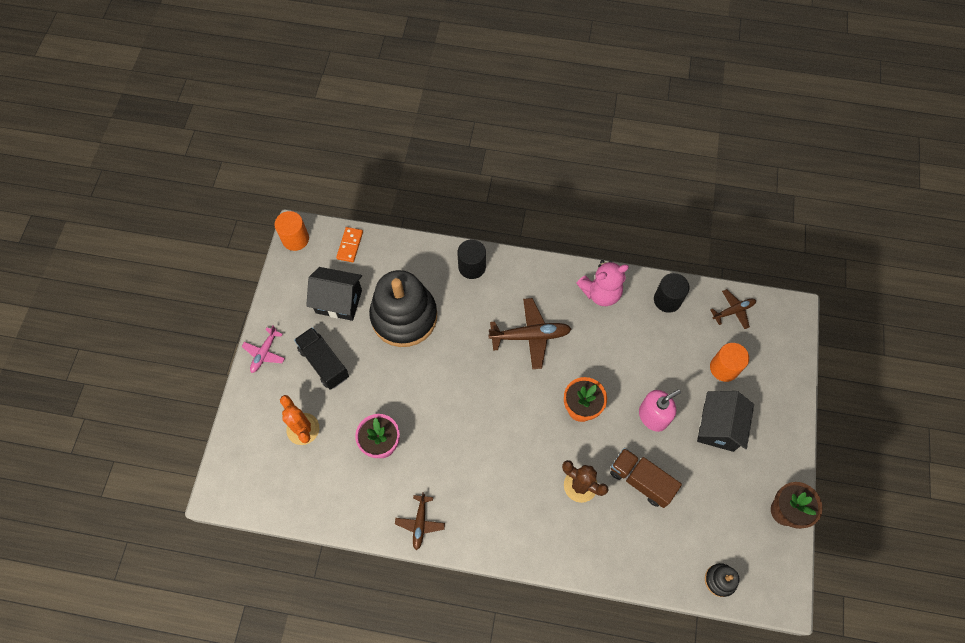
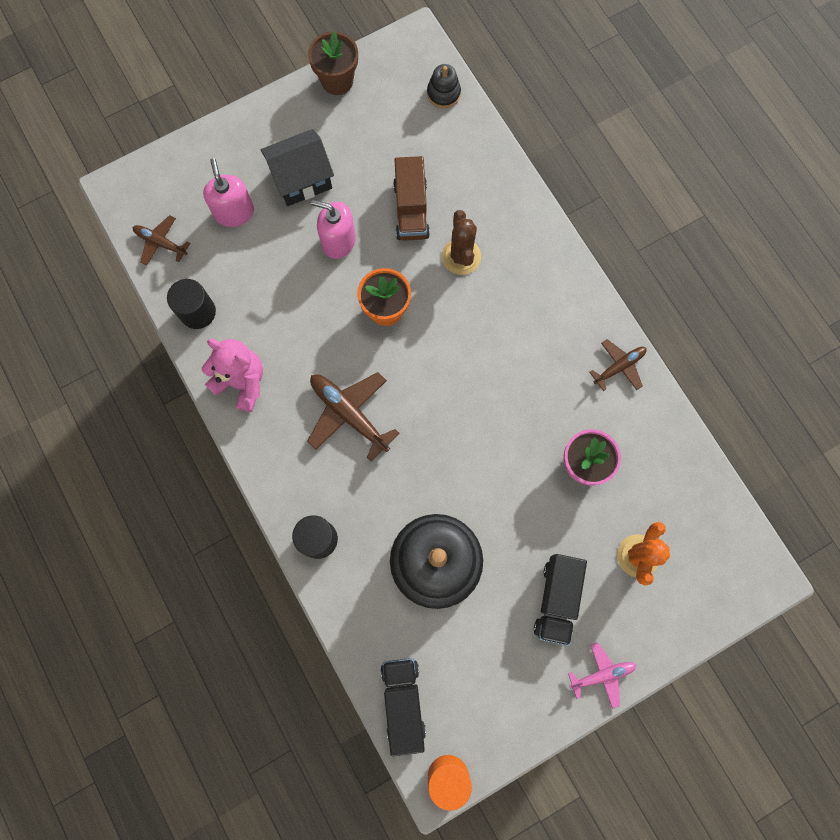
camera: 130 degrees left, 10 degrees up
(339, 301) = (478, 649): black house -> none
(350, 245) = (403, 702): orange domino -> black truck
(724, 368) = (234, 212): orange cylinder -> pink soap dispenser

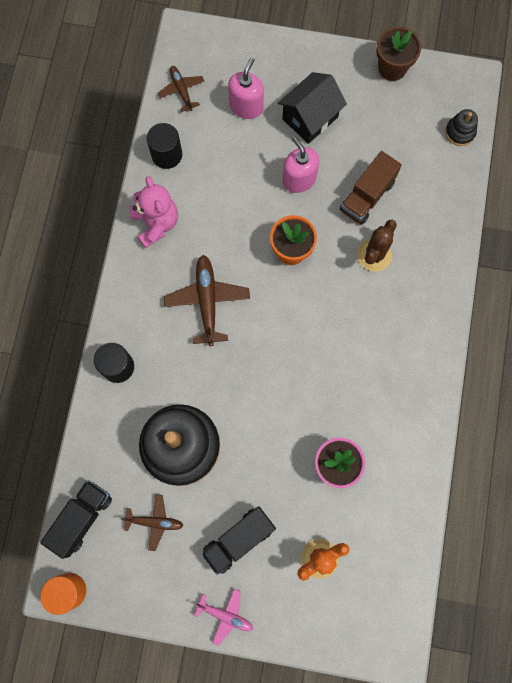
camera: 40 degrees right, 0 degrees up
(301, 179) = (310, 118): black house -> black house turned 60 degrees counterclockwise
(619, 367) = (420, 419): brown plane -> brown plane (155, 522)

